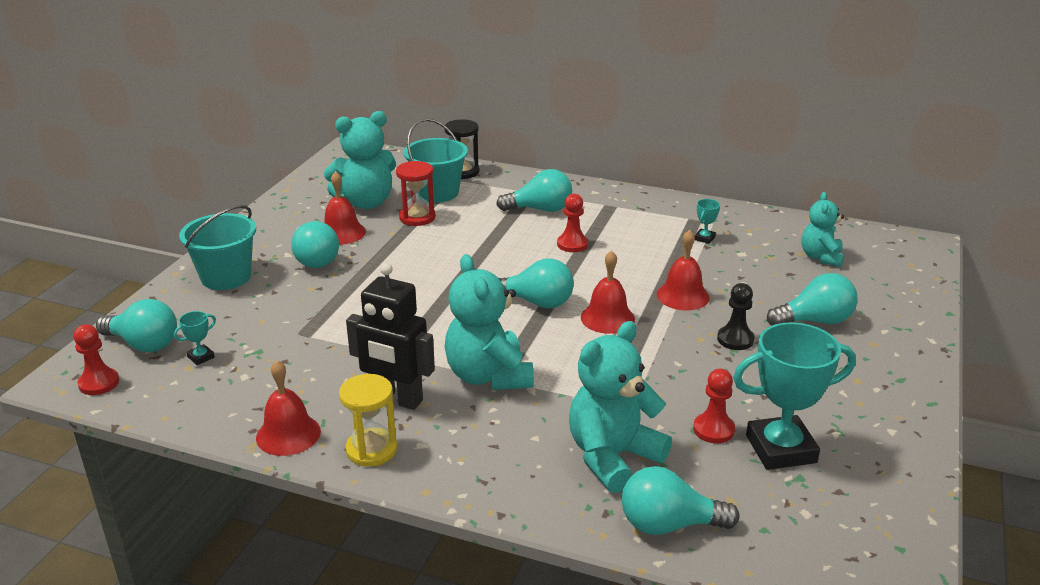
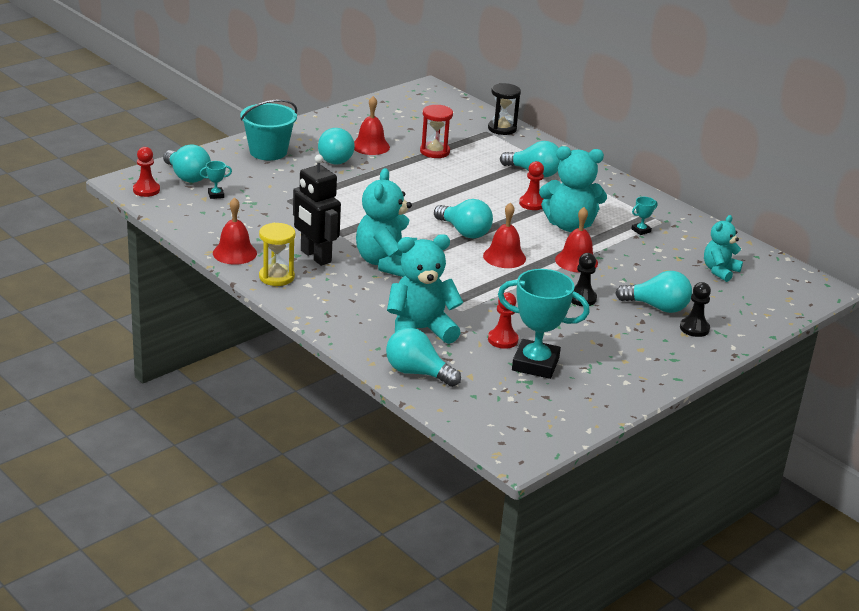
camera: 25 degrees right, 0 degrees up
(365, 203) = (406, 130): turquoise teddy bear -> turquoise teddy bear (569, 225)
(437, 193) = (467, 138): turquoise bucket -> none
(875, 332) = (694, 328): none -> black pawn

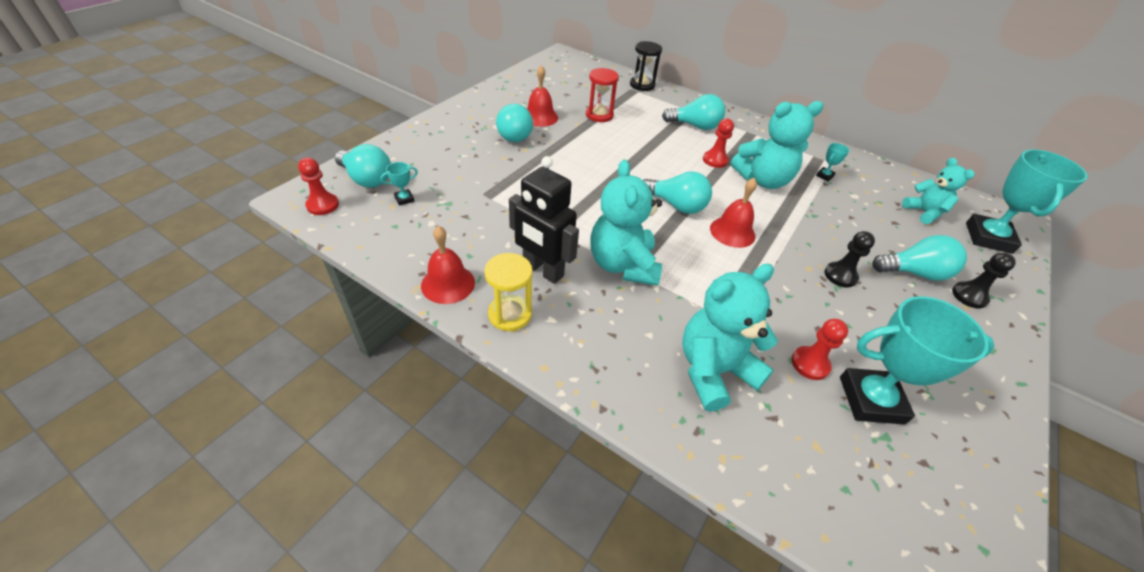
camera: 15 degrees left, 15 degrees up
(268, 152) = (445, 136): turquoise bucket -> none
(417, 373) = (754, 460): turquoise light bulb -> none
(576, 261) = (799, 224): red bell -> none
(719, 271) = (924, 212): turquoise teddy bear -> turquoise teddy bear turned 135 degrees clockwise
(767, 297) = (988, 238): none -> turquoise trophy

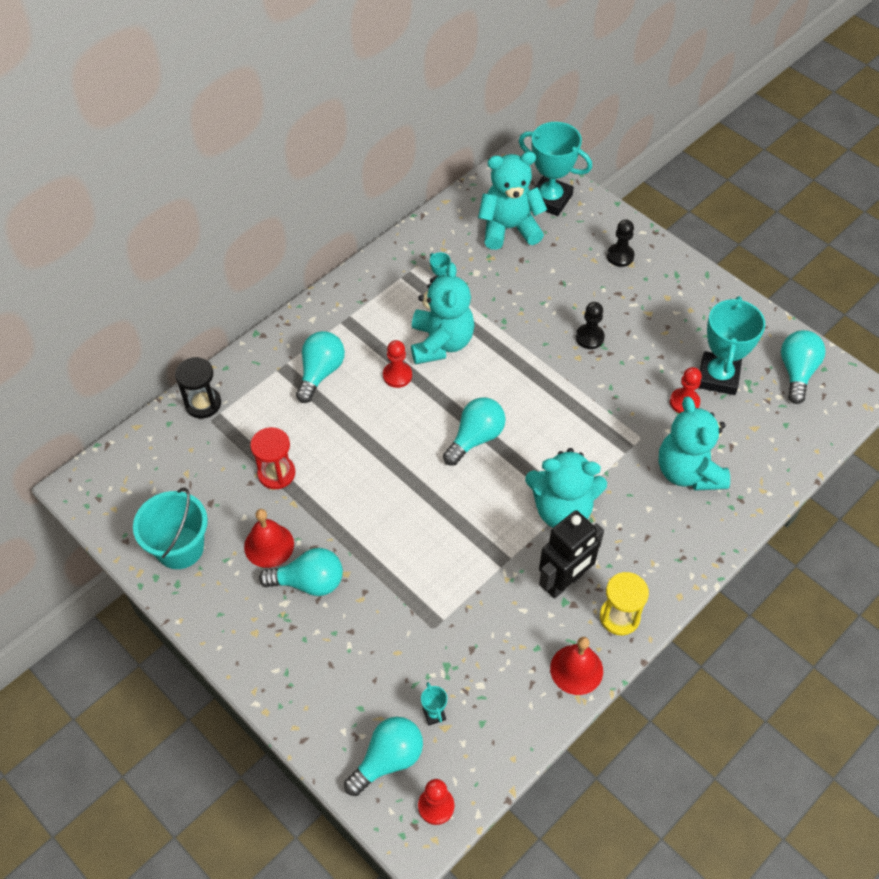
camera: 75 degrees left, 10 degrees up
(529, 86) = (180, 548): none -> turquoise bucket
(732, 232) = (522, 401): red bell -> none
(914, 272) = (590, 280): turquoise light bulb -> turquoise light bulb (797, 372)
(924, 212) = (509, 228): turquoise teddy bear -> turquoise teddy bear, size x1.64

